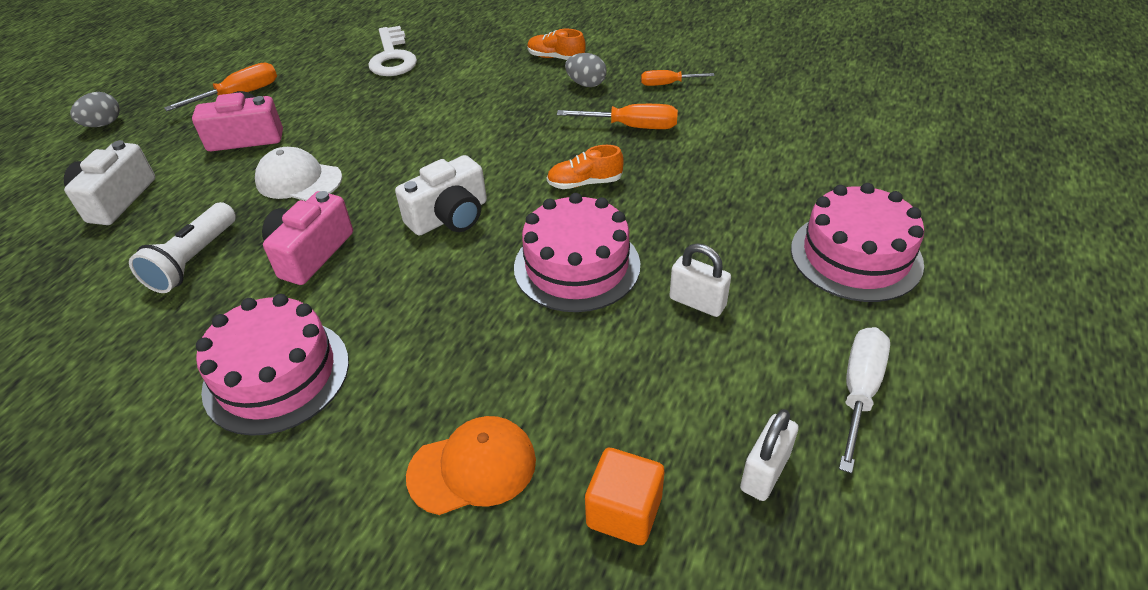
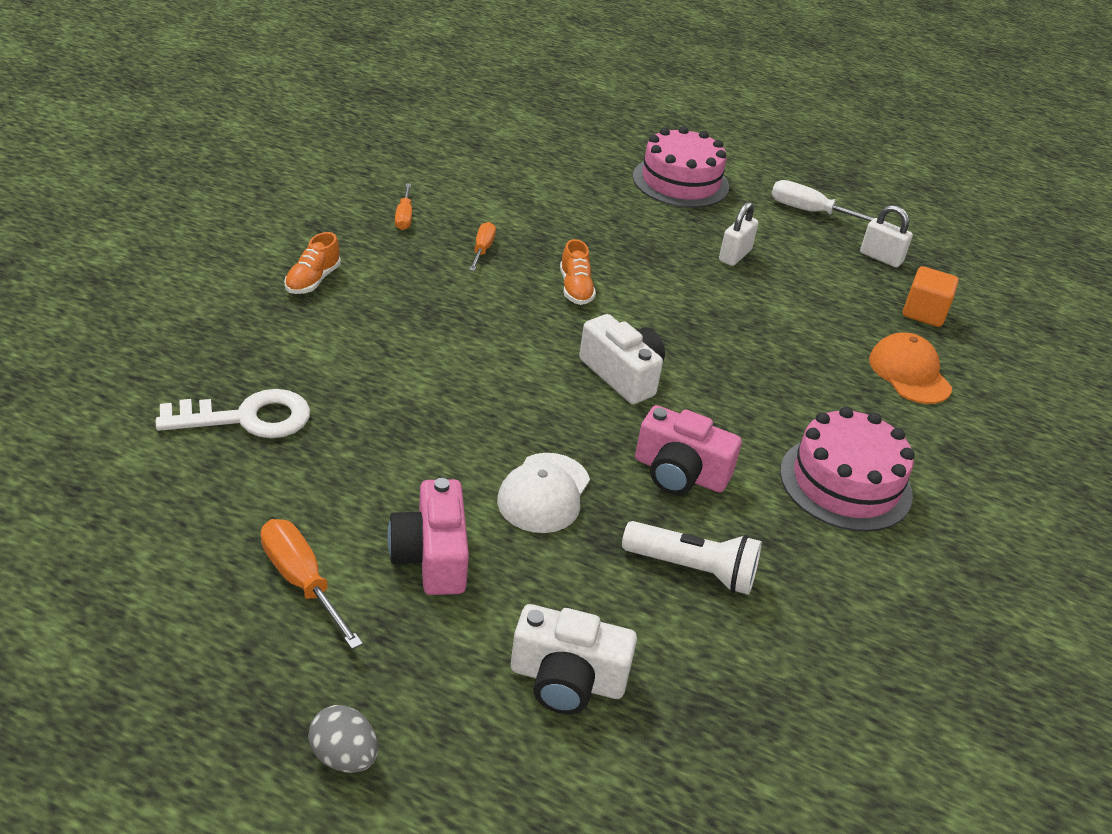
camera: 95 degrees left, 5 degrees down
(577, 266) = (695, 306): pink cake -> none
(586, 84) = (385, 266): grey egg -> none
(631, 127) = (482, 250): orange screwdriver -> orange screwdriver, size x0.65

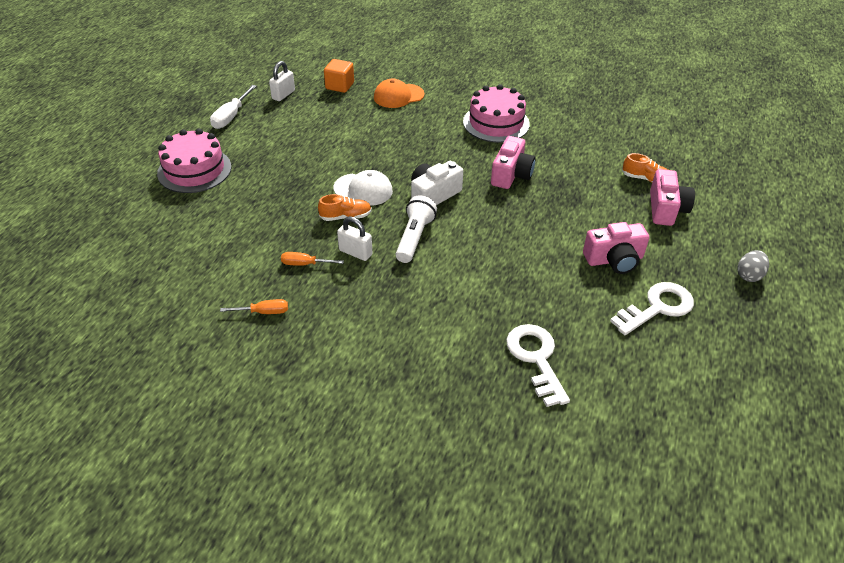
camera: 90 degrees left, 5 degrees up
(302, 582) = (657, 307): orange screwdriver -> white key
(313, 280) = (366, 353): orange shoe -> orange shoe (645, 179)
(544, 493) = (548, 222): white cap -> white cap (363, 190)
(567, 679) = (666, 209): white camera -> pink camera
(693, 570) = (579, 171): white flashlight -> white flashlight (414, 237)
(734, 255) = (291, 149): white padlock -> white padlock (355, 252)

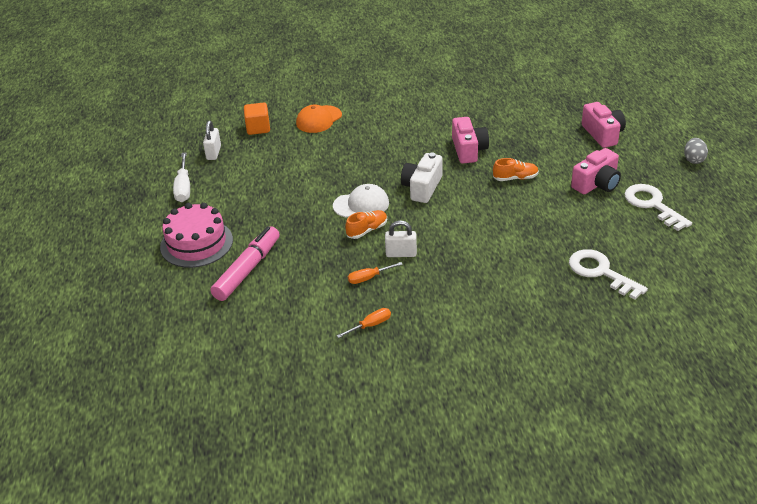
camera: 25 degrees left, 5 degrees down
(211, 211) = (248, 270): none -> pink marker
(414, 237) = (437, 225): white flashlight -> none
(496, 123) = (421, 114): pink cake -> none
(645, 179) = (570, 117): orange shoe -> orange shoe (515, 178)
(657, 307) = (652, 205): white key -> white key turned 60 degrees counterclockwise

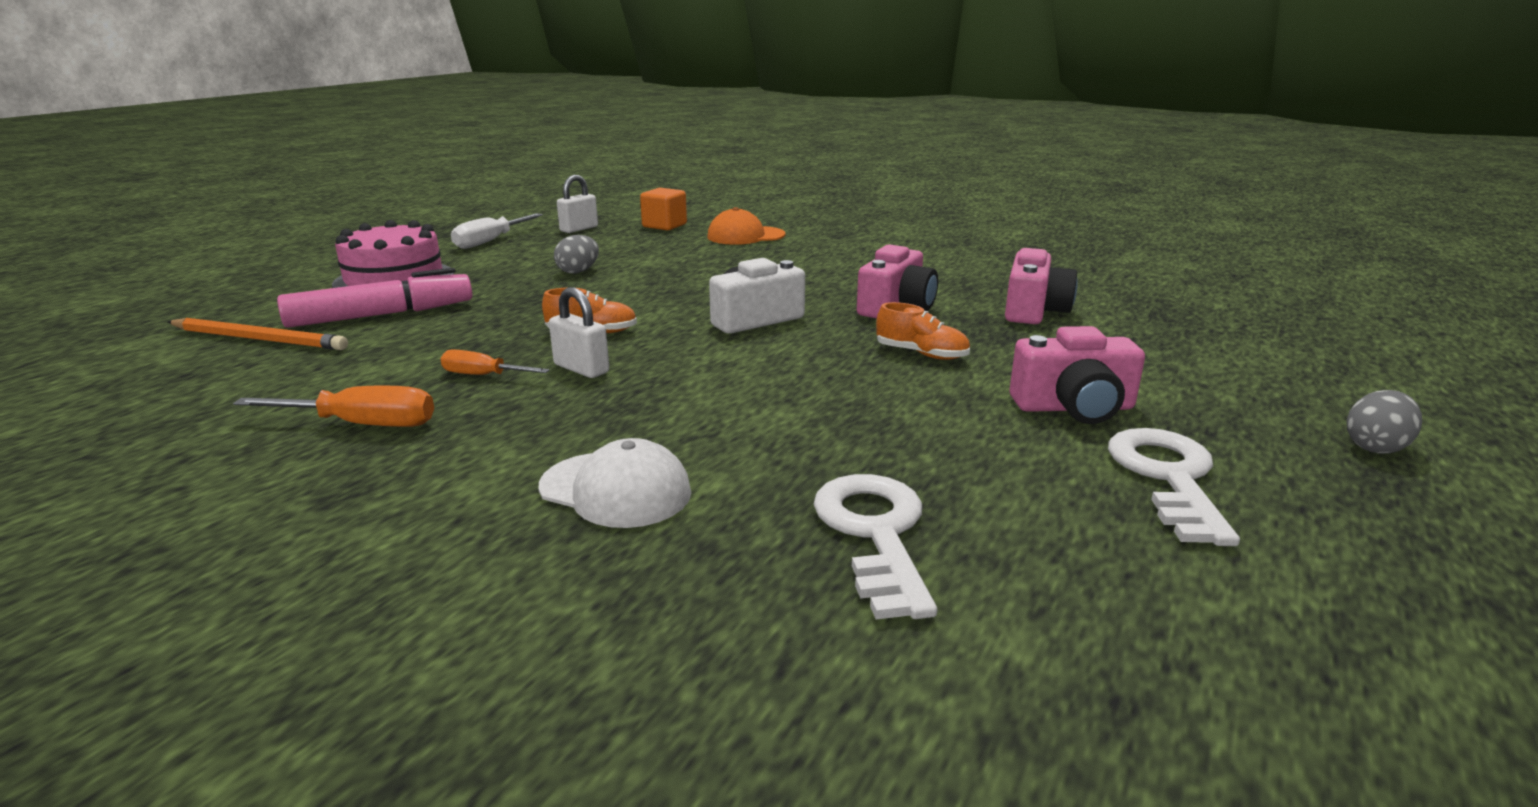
camera: 35 degrees right, 15 degrees down
(222, 313) = (259, 339): none -> orange pencil
(283, 191) = (578, 271): none -> grey egg
(361, 204) = (639, 308): white cap -> white cap (616, 490)
(370, 325) = (361, 424): orange screwdriver -> orange screwdriver, size x1.53
(603, 134) = (1181, 356): pink camera -> pink camera (1033, 310)

